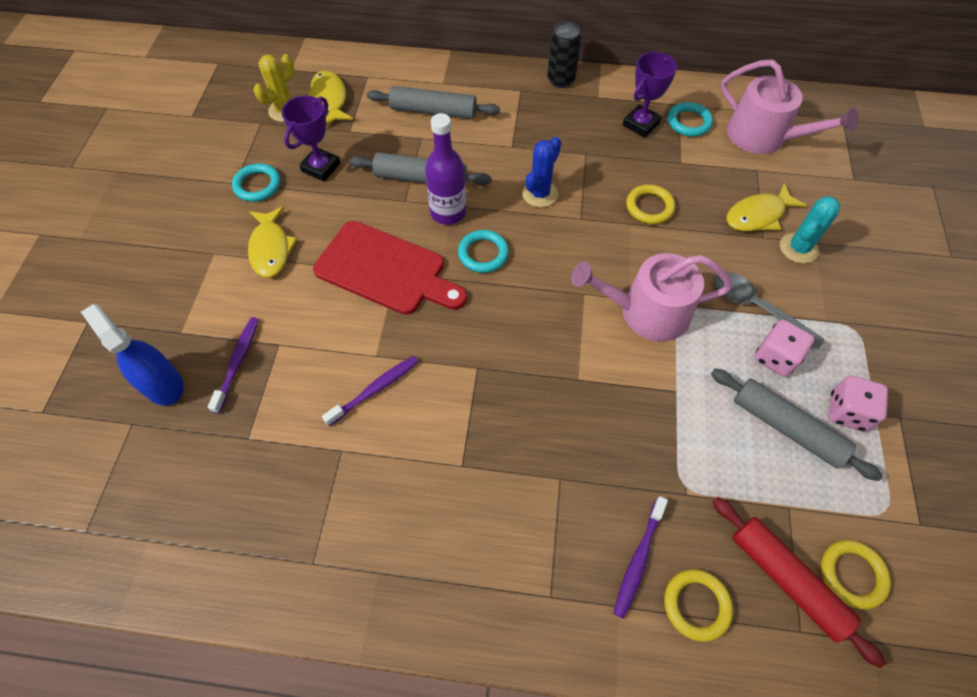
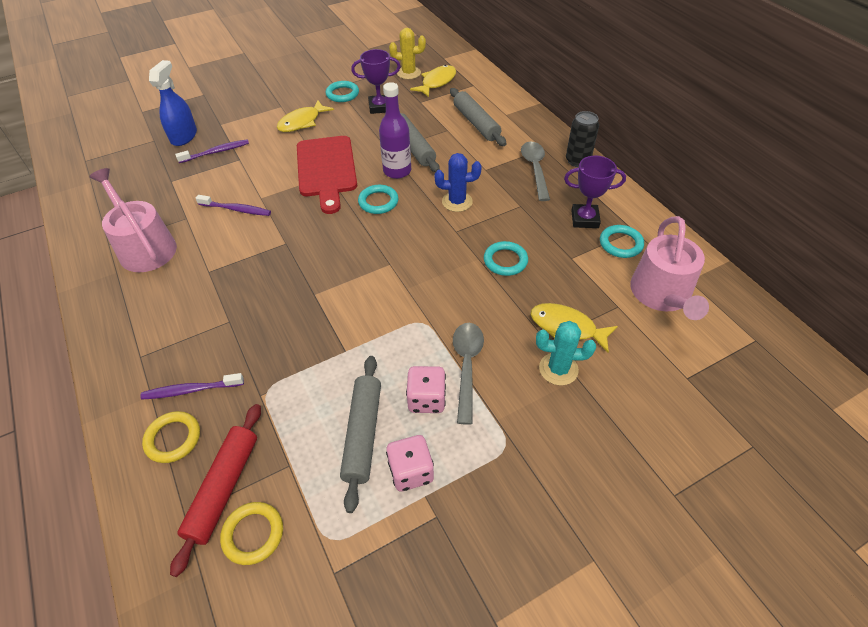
camera: 55 degrees right, 10 degrees down
(545, 113) = (535, 169): none -> grey spoon
(646, 312) = (403, 303): pink watering can -> pink watering can (144, 247)
(649, 207) = (505, 261): yellow ring -> turquoise ring

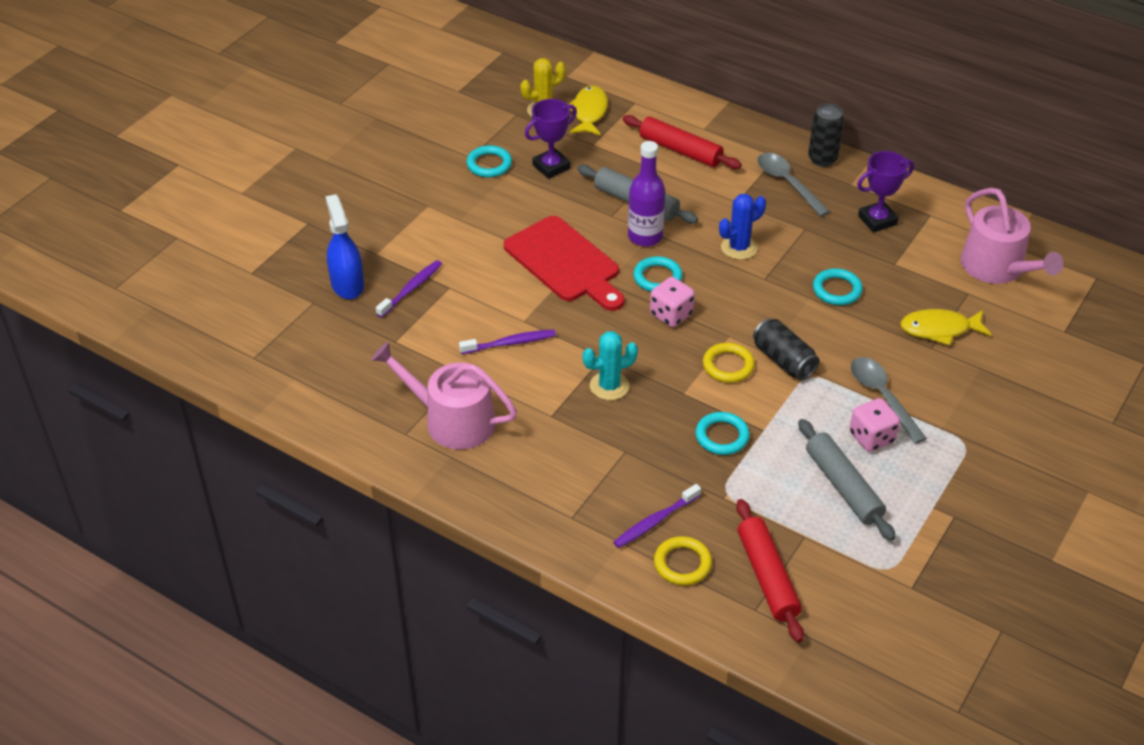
camera: 30 degrees left, 5 degrees down
(253, 534) = (825, 594): yellow ring -> yellow ring (728, 365)
(302, 122) = (477, 216): yellow fish -> none
(411, 471) = (907, 495): pink dice -> pink dice (671, 314)
(413, 300) = (783, 360): none -> black can
(476, 123) = (680, 150): grey rolling pin -> red rolling pin
(558, 369) = (959, 367): turquoise cactus -> turquoise cactus (609, 386)
(620, 244) = (928, 233): turquoise ring -> turquoise ring (722, 436)

